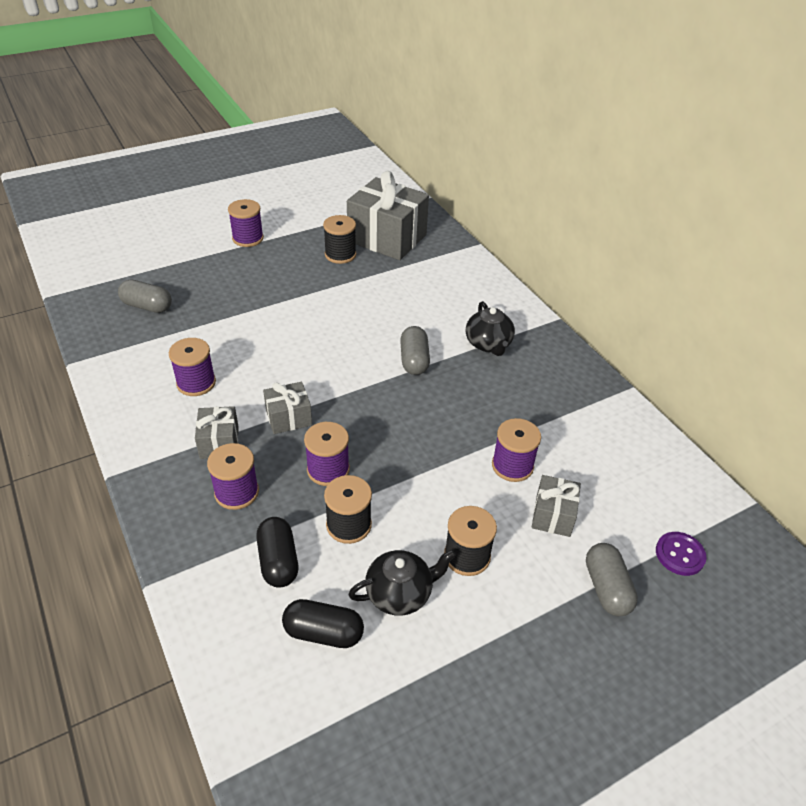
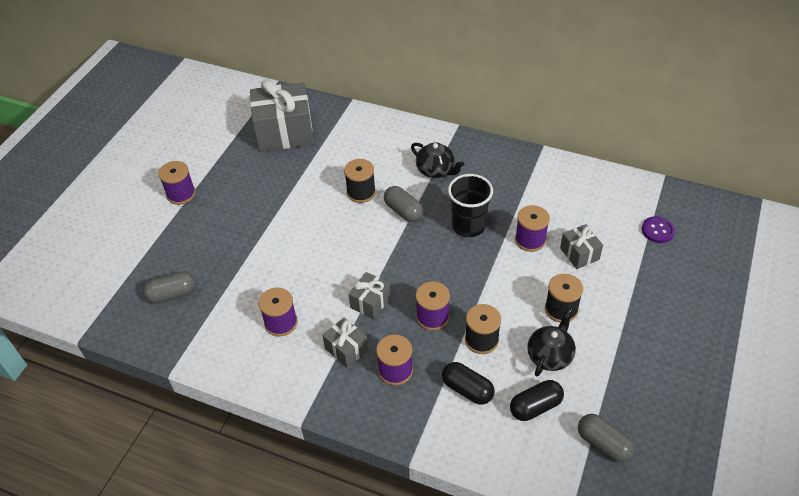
camera: 35 degrees left, 5 degrees up
(340, 255) = (266, 165): black spool -> black spool (361, 192)
(462, 412) = (468, 226): none -> black cup
(606, 588) = (642, 274): grey capsule -> grey capsule (603, 444)

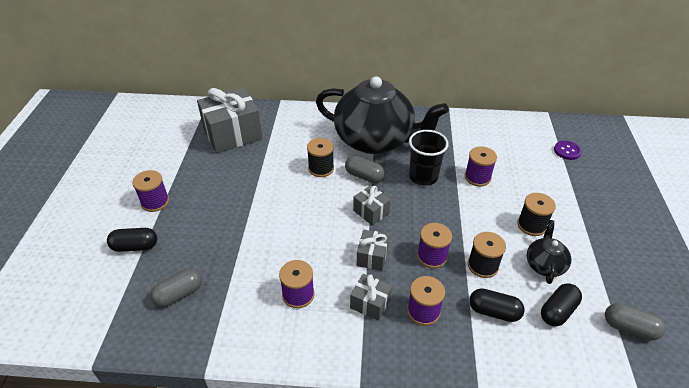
camera: 20 degrees left, 5 degrees down
(148, 237) = (135, 246): none -> black capsule
(436, 170) = (375, 140): black teapot -> black teapot, size x2.38
(579, 254) = (520, 180): grey gift -> grey gift (371, 212)

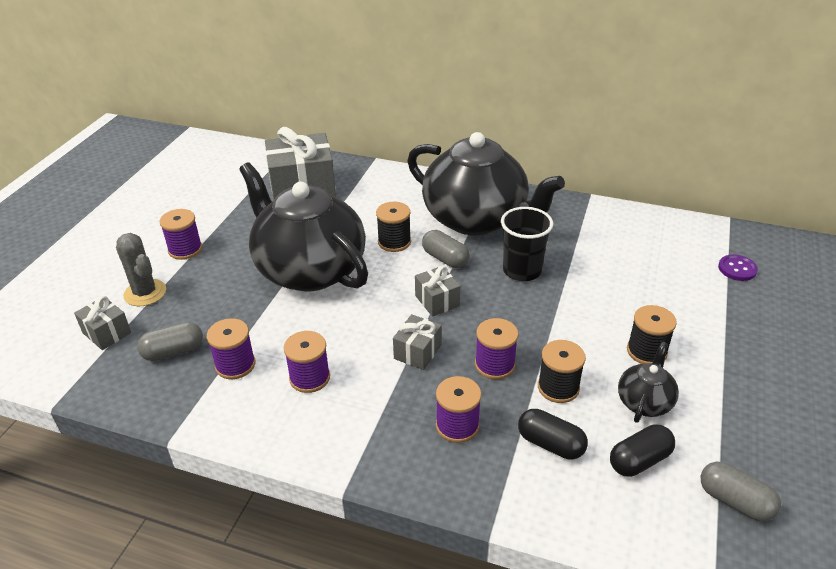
camera: 15 degrees right, 5 degrees down
(135, 246) = (145, 293): black capsule -> grey cactus
(263, 202) = (309, 269): none -> black teapot
(370, 303) = (393, 404): grey gift -> grey gift (107, 333)
(477, 177) = (595, 282): purple spool -> purple spool (235, 365)

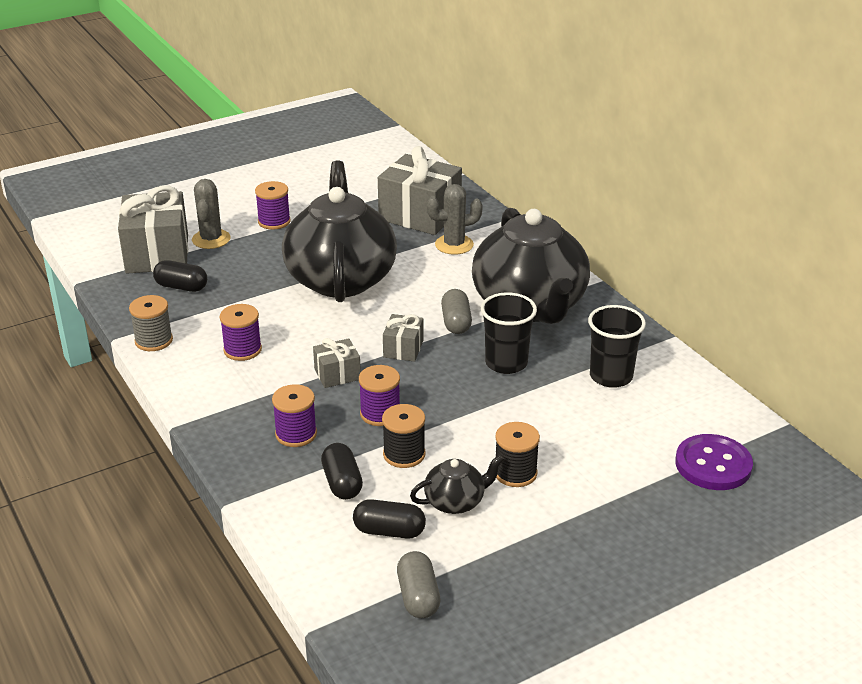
camera: 40 degrees right, 5 degrees down
(107, 333) = (157, 254): grey gift -> grey gift, size x2.03
(173, 351) = (181, 287): grey capsule -> black capsule
(213, 418) = (153, 341): none -> grey spool
(235, 365) = (207, 316): purple spool -> none
(360, 200) = (454, 245): none -> grey cactus
(394, 242) = (434, 290): black spool -> none
(597, 242) = (611, 376): none -> black cup
(737, 269) = (713, 465): purple button -> purple button, size x1.69

